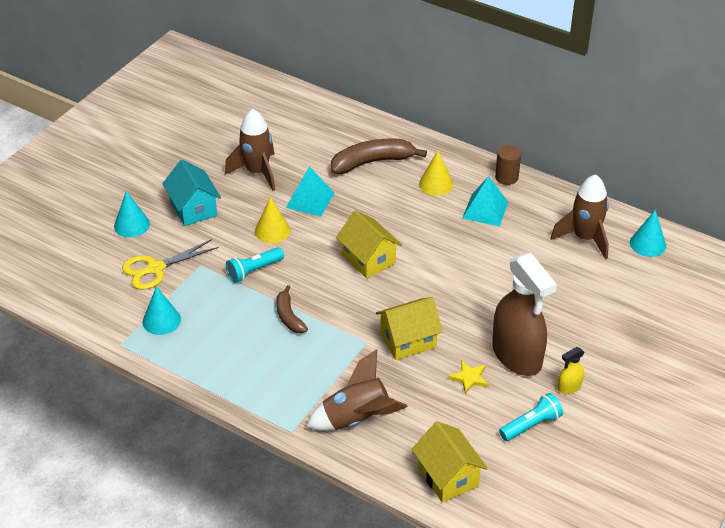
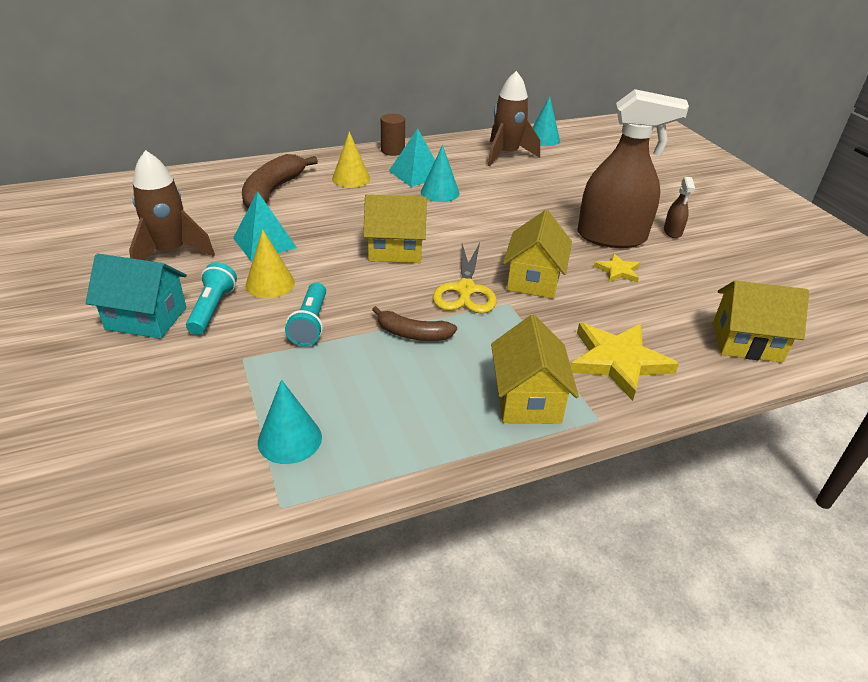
camera: 55 degrees left, 5 degrees down
(132, 225) = (85, 380): turquoise cone -> turquoise cone (440, 192)
(155, 268) = (192, 398): yellow scissors -> yellow scissors (465, 290)
(279, 394) = (527, 399): none -> yellow house
(356, 419) = (618, 361): brown rocket -> yellow star
(531, 425) = (706, 268): turquoise flashlight -> turquoise flashlight (212, 309)
(569, 387) = (672, 232): yellow spray bottle -> brown spray bottle

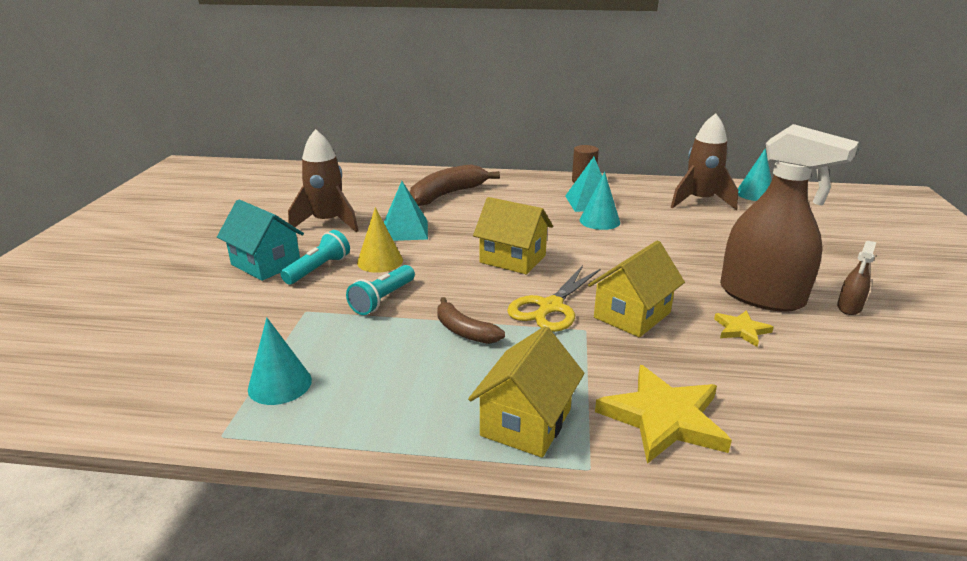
camera: 30 degrees right, 10 degrees down
(351, 178) = (524, 196): yellow cone -> none
(746, 342) = (862, 449): yellow house -> none

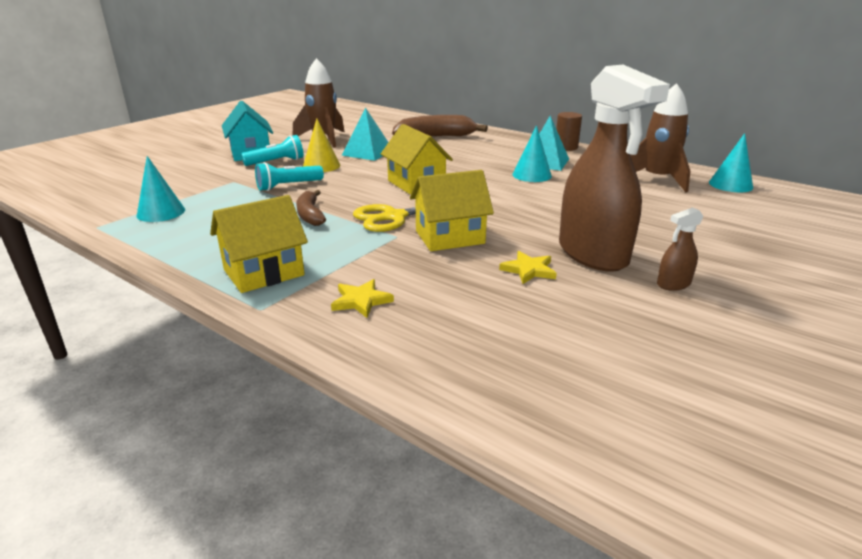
camera: 30 degrees right, 0 degrees up
(663, 418) = (361, 301): yellow star -> yellow star, size x0.52

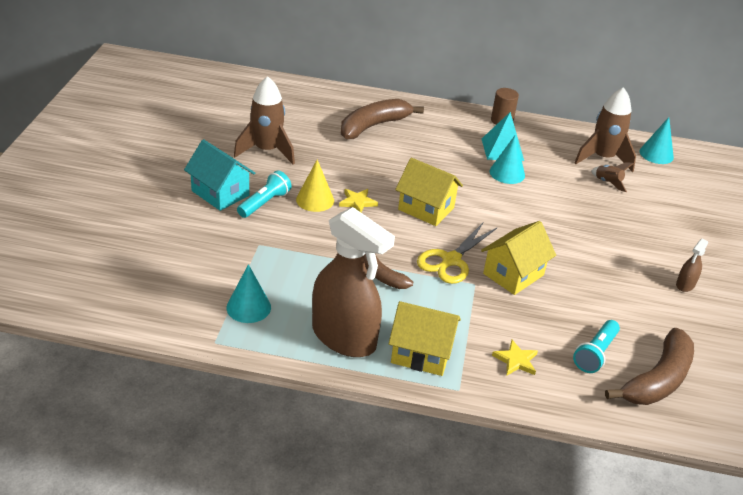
camera: 30 degrees left, 10 degrees up
(264, 272) = (421, 354): yellow house -> yellow house turned 75 degrees clockwise
(288, 186) = (319, 240): turquoise flashlight -> turquoise flashlight (595, 354)
(367, 152) = (335, 166): turquoise pyramid -> none
(529, 270) = (593, 296): yellow star -> yellow star (357, 202)
(535, 363) = (657, 379): none -> brown banana
(593, 254) = (620, 267): brown spray bottle -> brown spray bottle (344, 337)
(645, 195) = (608, 183): none -> brown rocket

